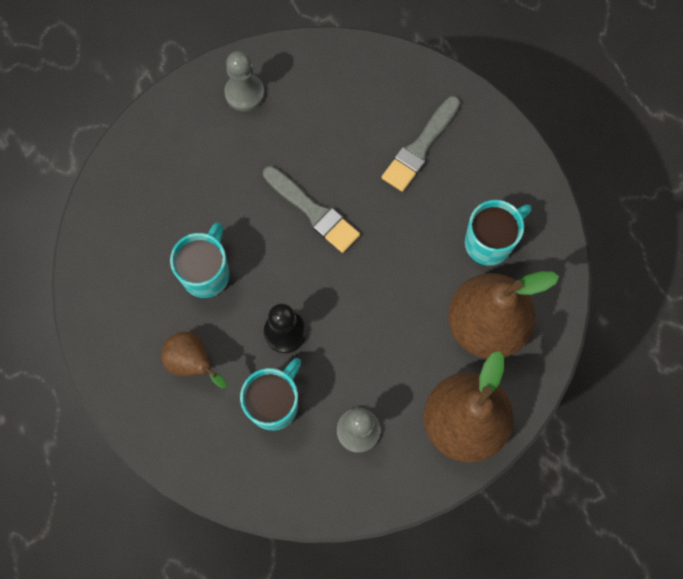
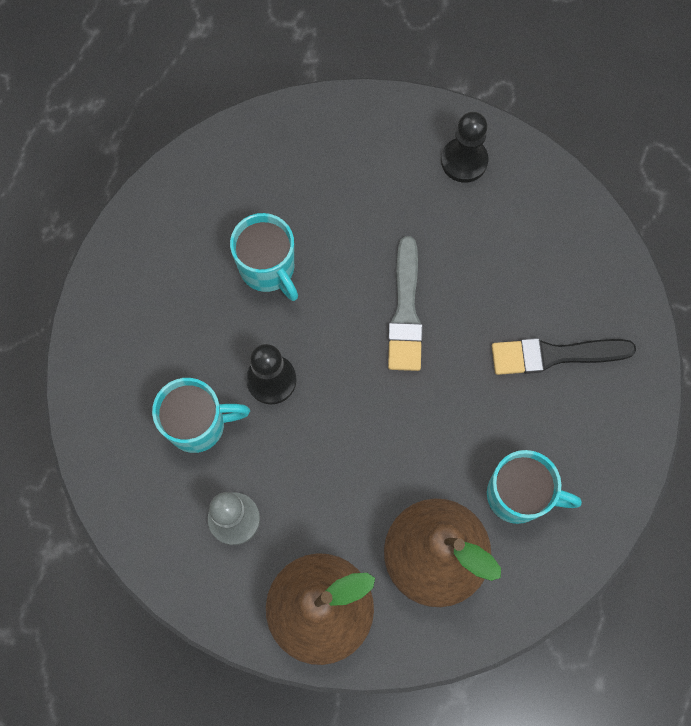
camera: 50 degrees right, 0 degrees up
(193, 363) = (178, 325): brown pear -> none
(206, 273) = (268, 269): turquoise mug -> turquoise mug turned 75 degrees clockwise
(244, 93) = (464, 161): grey pawn -> black pawn
(420, 147) = (554, 355): grey brush -> black brush

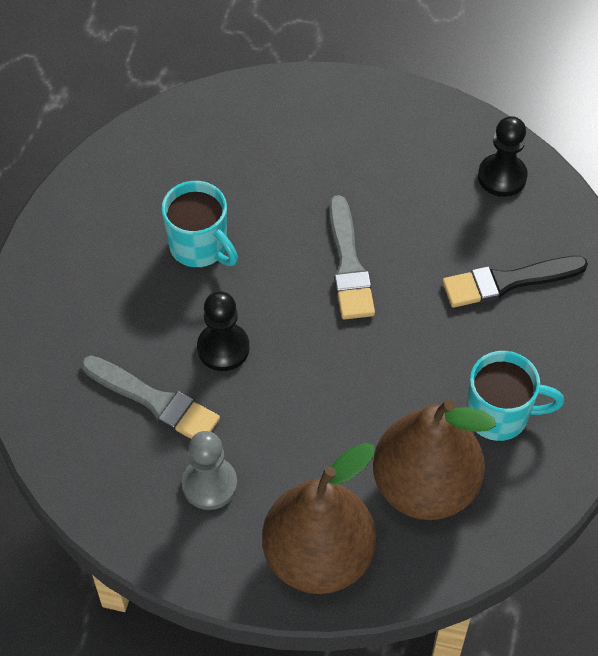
camera: 10 degrees left, 15 degrees down
(198, 424) = (155, 401): turquoise mug -> grey brush
(464, 161) = (379, 122): black pawn -> black pawn (502, 176)

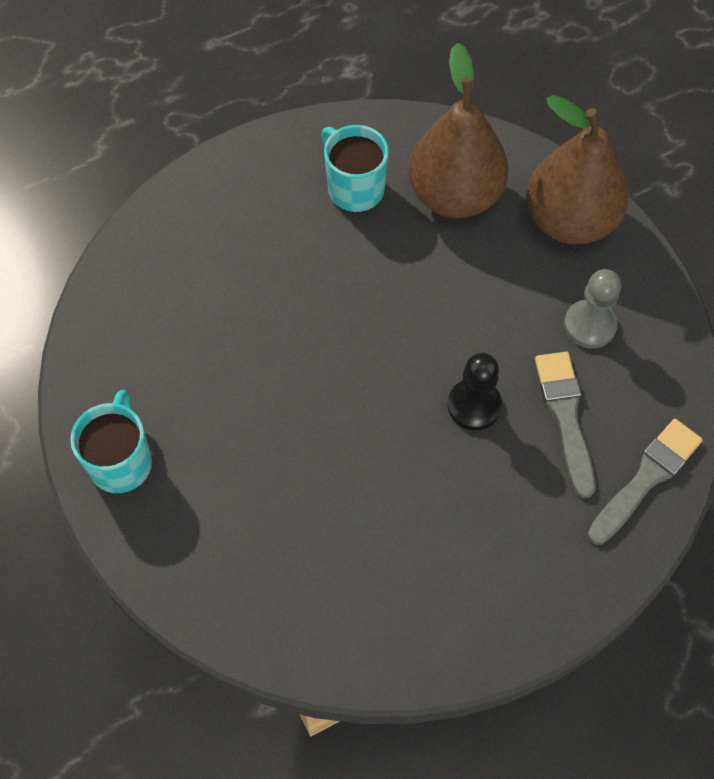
camera: 130 degrees left, 5 degrees up
(200, 247) = (398, 501): turquoise mug -> turquoise mug (121, 462)
(348, 265) = (312, 375): grey brush -> grey brush (646, 478)
(502, 176) = (120, 326): black pawn -> none
(507, 282) = (229, 256): black brush -> none

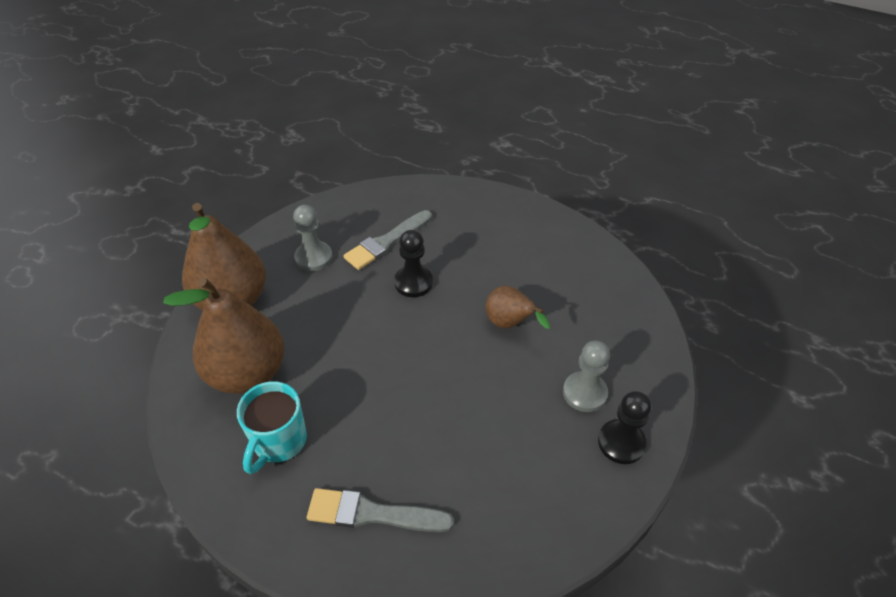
camera: 125 degrees left, 15 degrees down
(121, 462) = (621, 443): turquoise mug -> black pawn
(197, 473) = (584, 393): none -> grey pawn
(338, 465) = (510, 324): none -> brown pear
(646, 478) = (398, 198): grey brush -> grey brush (372, 513)

